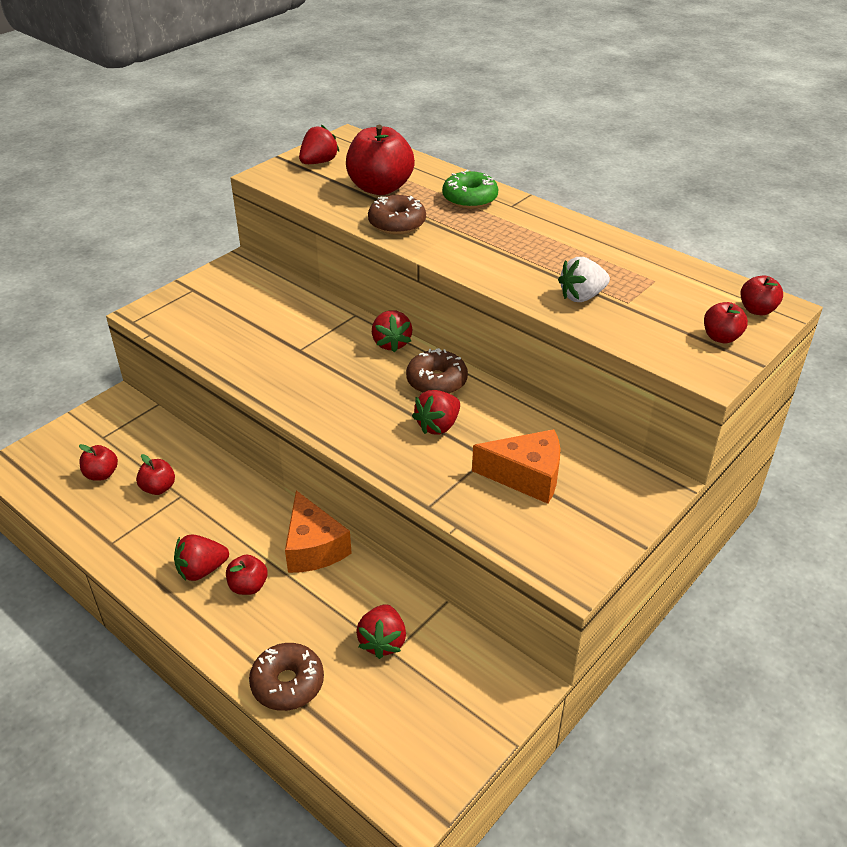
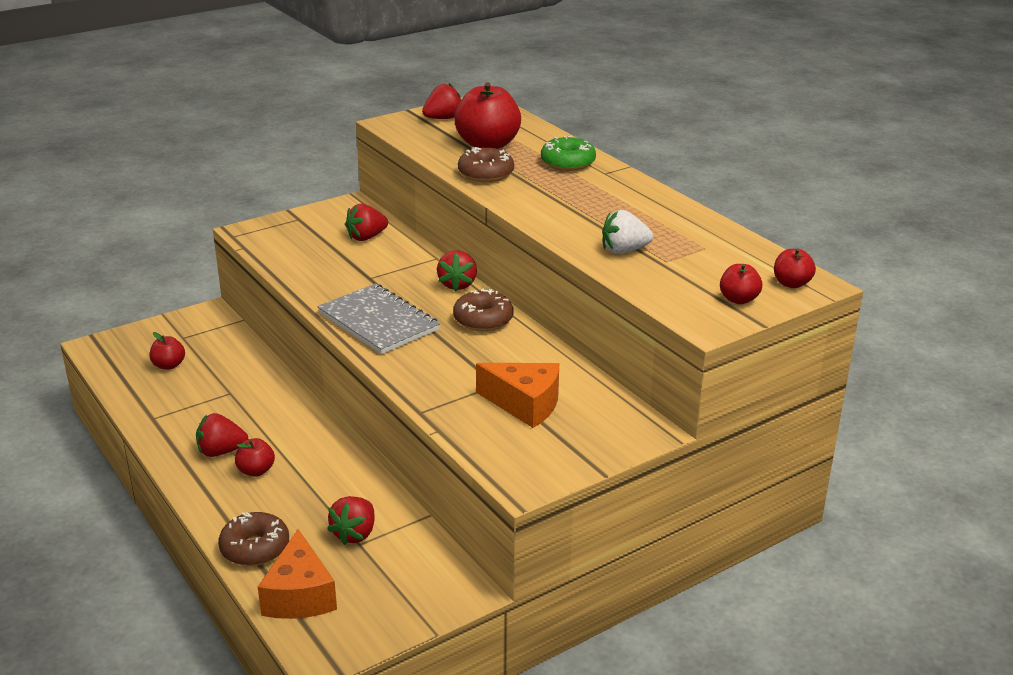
camera: 15 degrees right, 10 degrees down
(158, 488) = (213, 384): red apple -> none
(313, 547) = (328, 452): orange cheese -> orange cheese (299, 595)
(333, 402) = (378, 322): none -> grey notebook
(438, 426) = (464, 354): red strawberry -> red strawberry (366, 237)

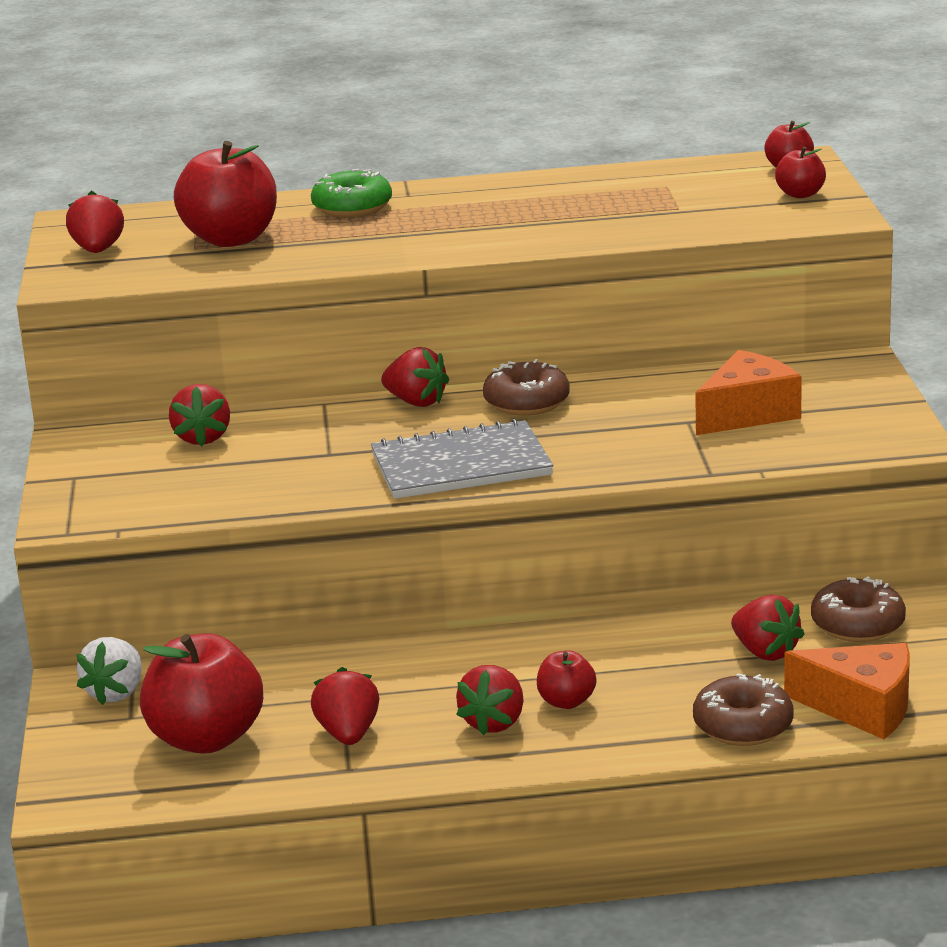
camera: 60 degrees left, 5 degrees down
(169, 365) = (206, 738): red apple -> red apple, size x2.02
(189, 407) = (348, 734): none -> red strawberry
(486, 174) = (325, 253): brown donut -> brown donut (857, 624)
(624, 251) = (632, 221): white strawberry -> white strawberry (116, 693)

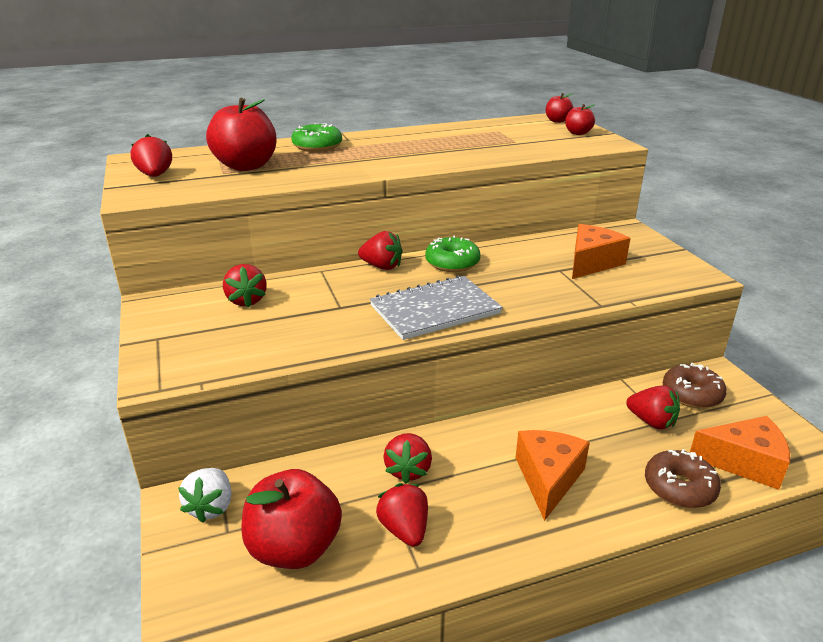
camera: 15 degrees left, 5 degrees up
(494, 722) = (507, 505): red strawberry -> red strawberry (408, 470)
(526, 402) = (452, 263): brown donut -> green donut
(566, 702) = (548, 479): red apple -> orange cheese

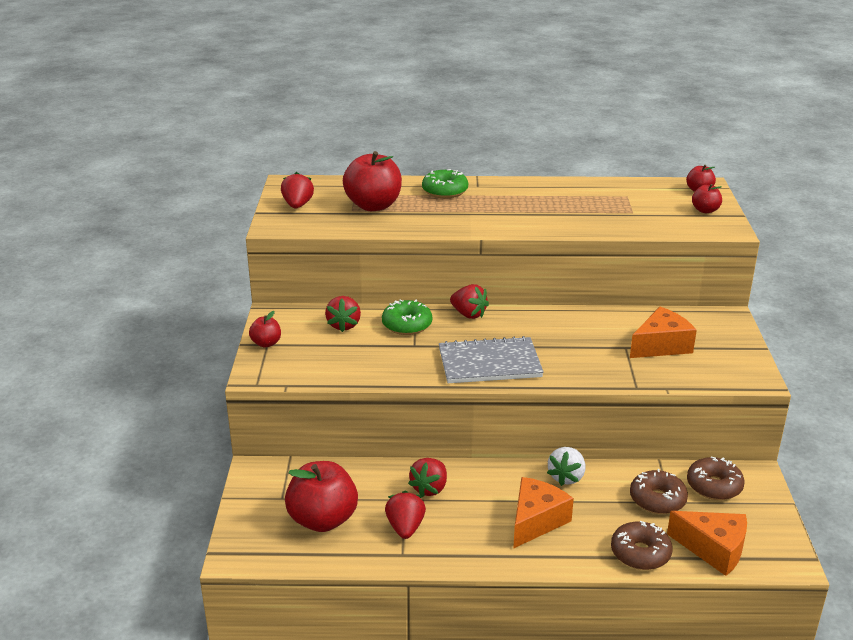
camera: 20 degrees right, 0 degrees up
(156, 337) = (266, 343): none -> red apple
(211, 507) = (276, 479): white strawberry -> white strawberry (566, 477)
(452, 263) = (532, 322): green donut -> green donut (407, 325)
(651, 422) = (657, 500): red strawberry -> brown donut

